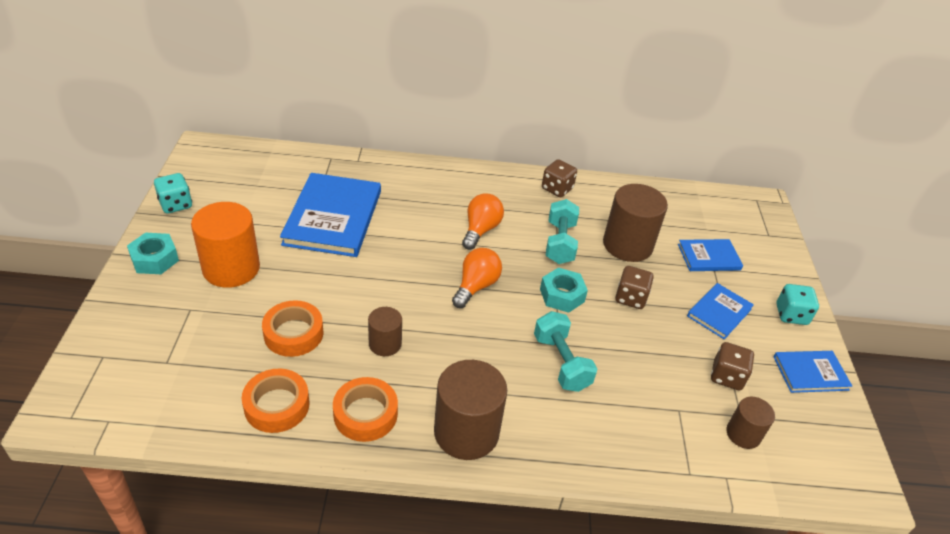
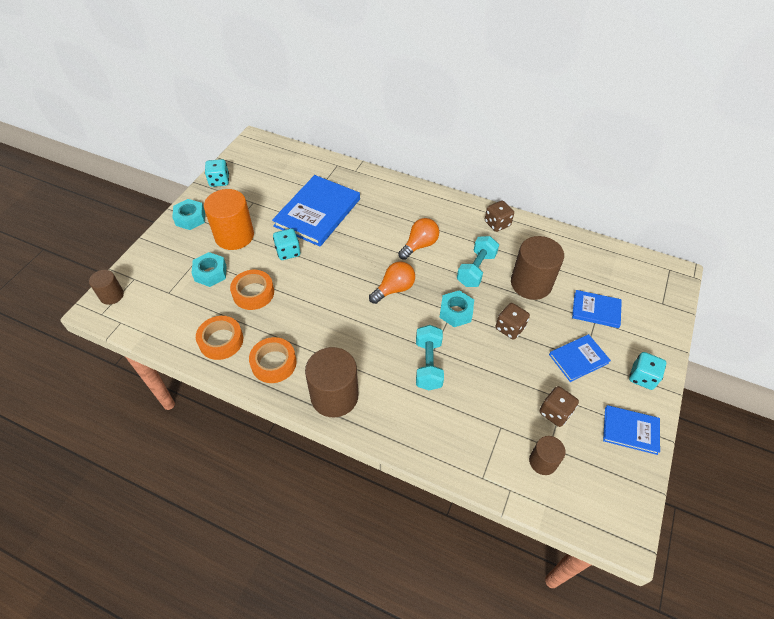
camera: 25 degrees right, 10 degrees up
(219, 322) = (210, 273): none -> turquoise nut
(317, 272) = (288, 252): none -> turquoise dice
(385, 344) = (309, 316): brown cylinder -> brown cylinder (112, 295)

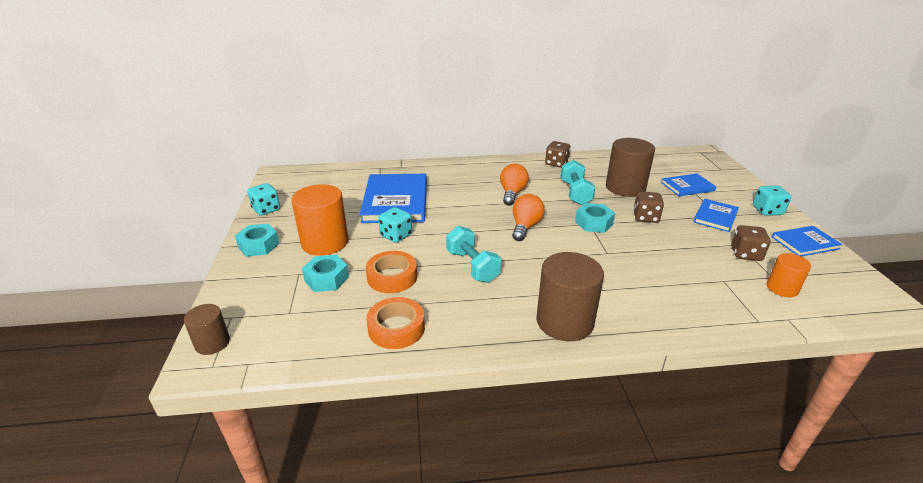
camera: 30 degrees left, 20 degrees down
(274, 363) = (475, 322): orange tape -> none
(428, 364) = (616, 264): turquoise dumbbell -> turquoise dumbbell (472, 266)
(543, 461) = (782, 288): brown cylinder -> orange cylinder

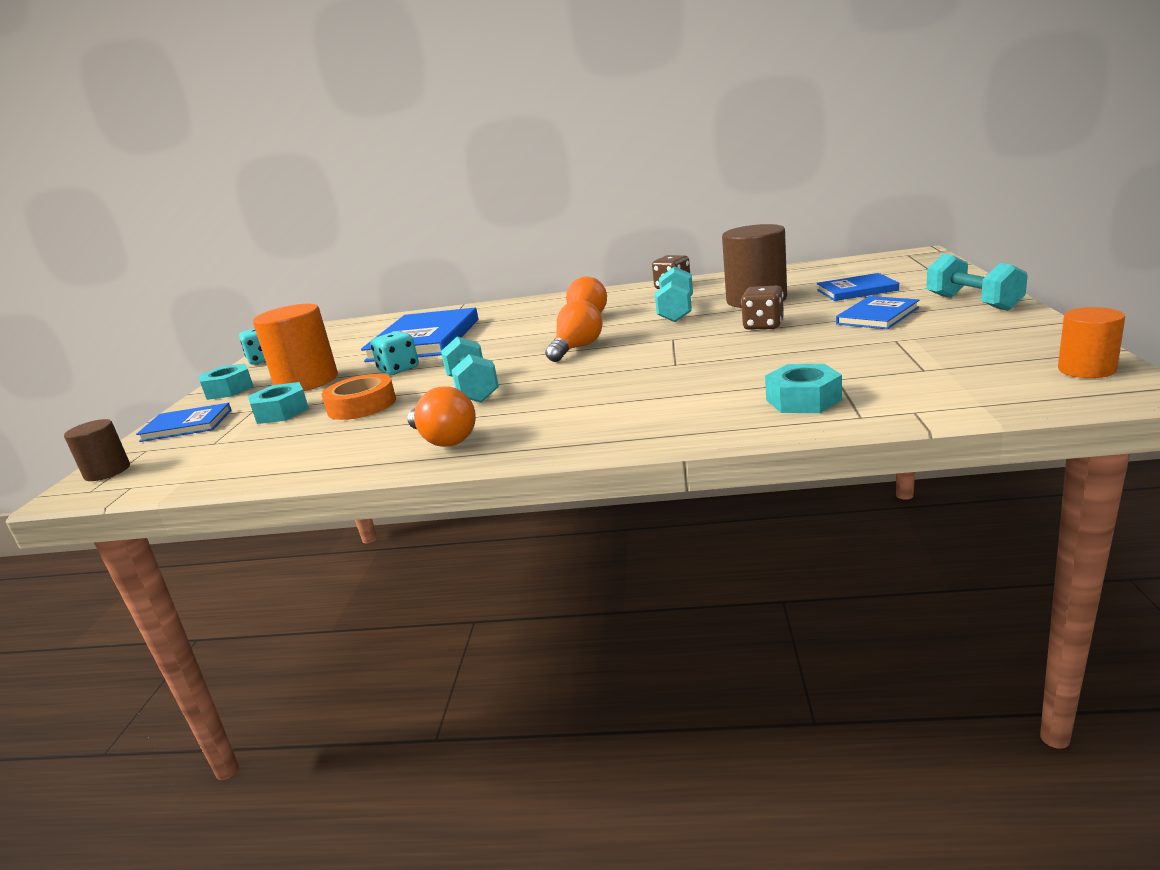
camera: 15 degrees right, 10 degrees down
(396, 328) = (327, 449): orange tape -> none
(485, 324) = (444, 440): none -> orange light bulb
(564, 321) = (555, 432): brown cylinder -> none
(593, 223) = (679, 337): turquoise nut -> turquoise nut (803, 400)
(746, 254) = (897, 349): brown dice -> none
(767, 211) = (972, 303): turquoise dice -> turquoise dumbbell
(782, 288) = (930, 380): orange cylinder -> orange cylinder (1086, 369)
(805, 243) = (1012, 330): blue book -> blue book (187, 425)

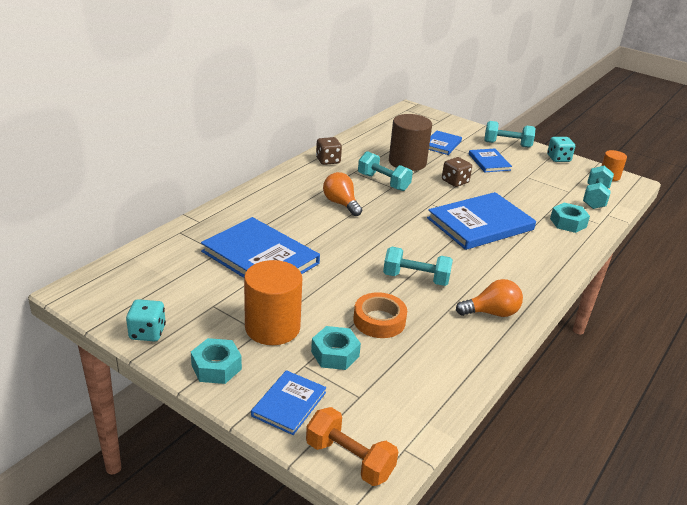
camera: 65 degrees left, 10 degrees up
(107, 471) = (349, 459): brown cylinder -> orange dumbbell
(398, 369) = (319, 287): turquoise dice -> turquoise dice (558, 158)
(577, 348) = (397, 228): orange light bulb -> none
(672, 368) = (480, 224): none -> blue book
(954, 387) = (595, 198): none -> turquoise dumbbell

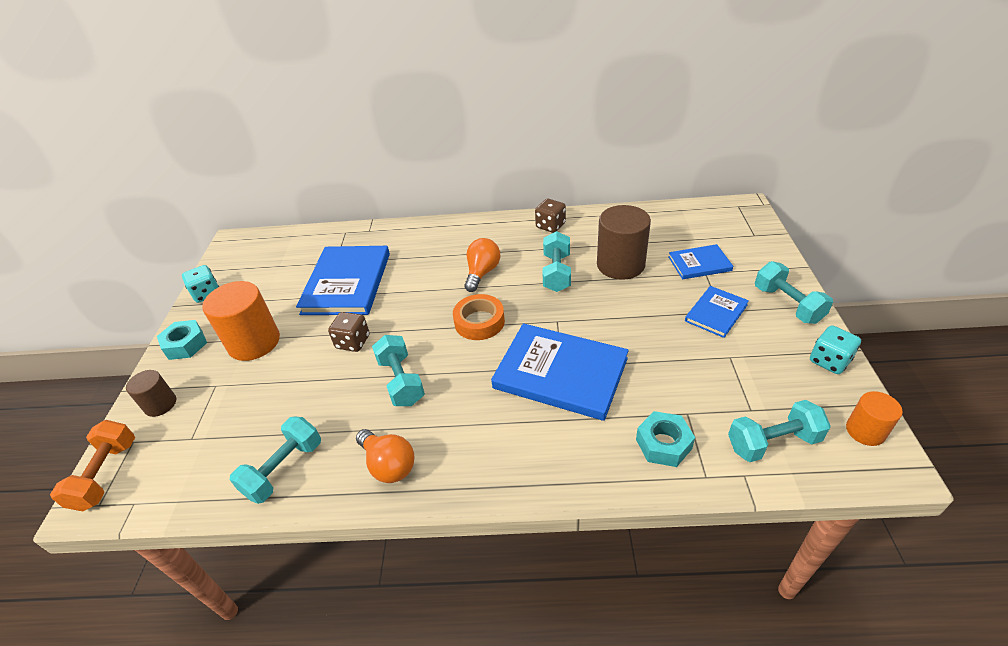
camera: 60 degrees right, 10 degrees up
(289, 404) = (160, 404): blue book -> brown cylinder
(335, 354) = (241, 394): turquoise nut -> none
(379, 321) = (310, 394): orange tape -> orange tape (479, 322)
(449, 358) = (284, 469): none -> turquoise dumbbell
(455, 182) = (628, 312): brown dice -> brown dice (353, 342)

